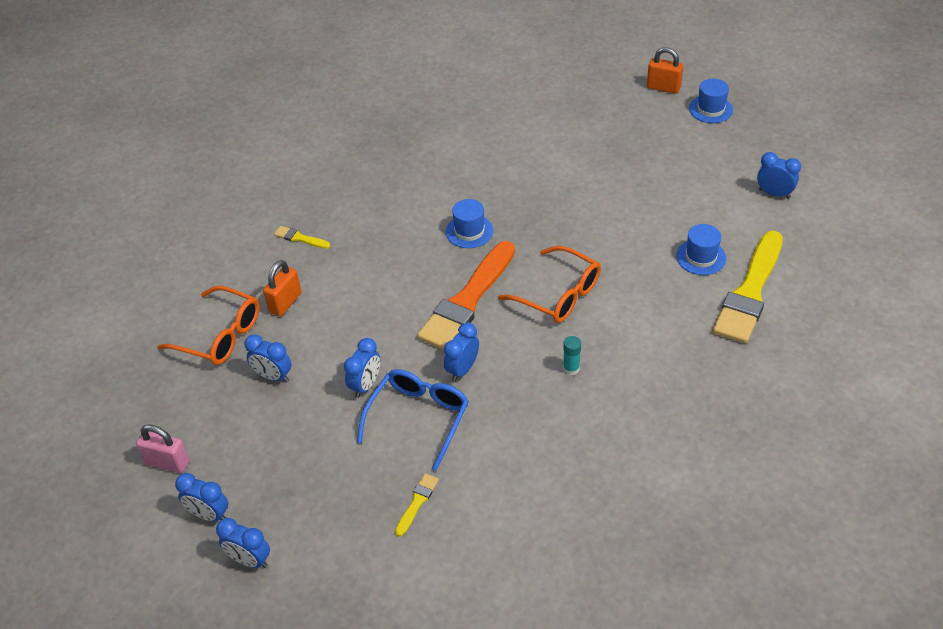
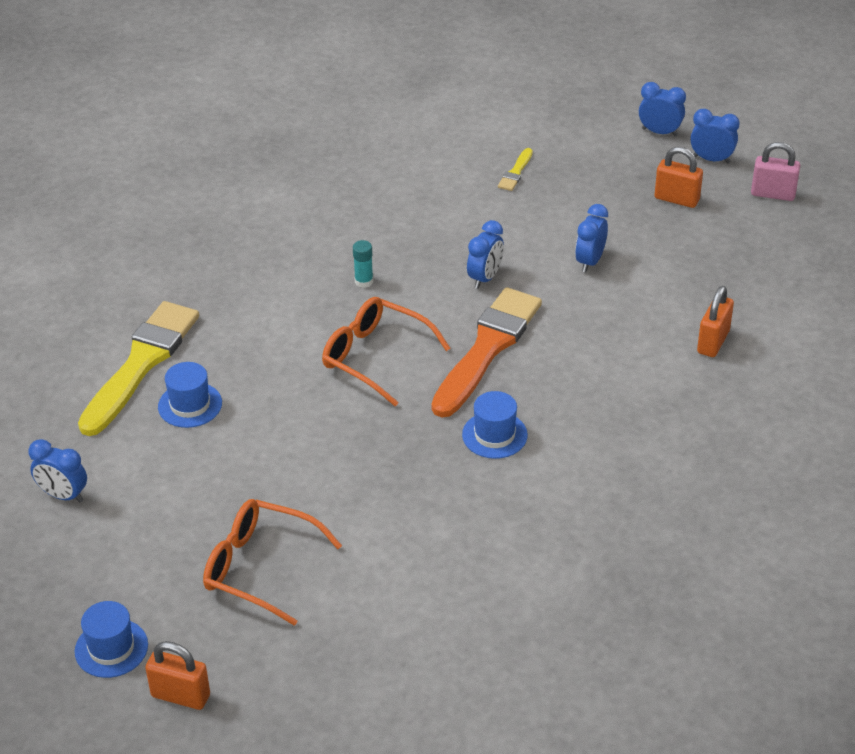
camera: 175 degrees right, 5 degrees down
(220, 335) = (777, 306): orange glasses -> orange glasses (260, 568)
(264, 459) = (676, 199): none -> orange padlock
(273, 376) = (696, 267): blue clock -> none
(300, 238) = (726, 422): yellow brush -> none
(418, 418) = (526, 234): blue glasses -> none

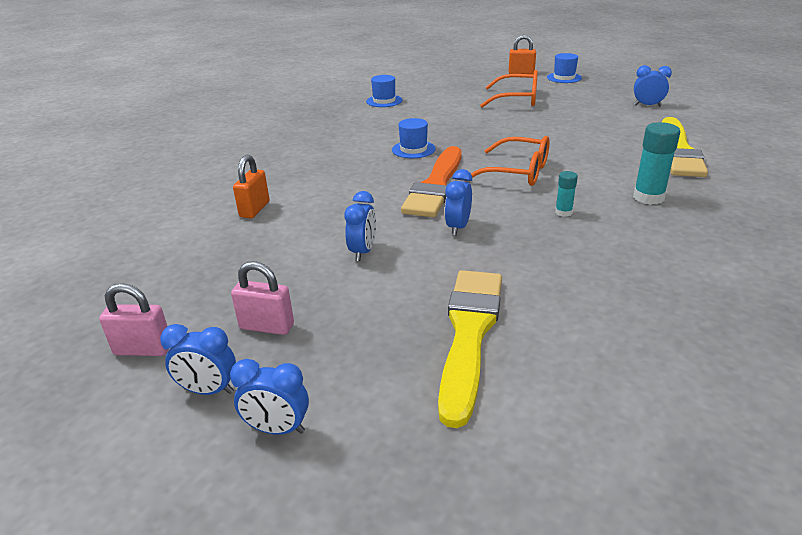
camera: 170 degrees right, 10 degrees down
(190, 405) = (621, 139): blue hat -> blue hat (384, 101)
(257, 288) = (648, 197): none -> turquoise glue stick
(515, 172) = (469, 334): yellow brush -> yellow brush, size x2.42
(676, 199) = (267, 326): orange padlock -> pink padlock

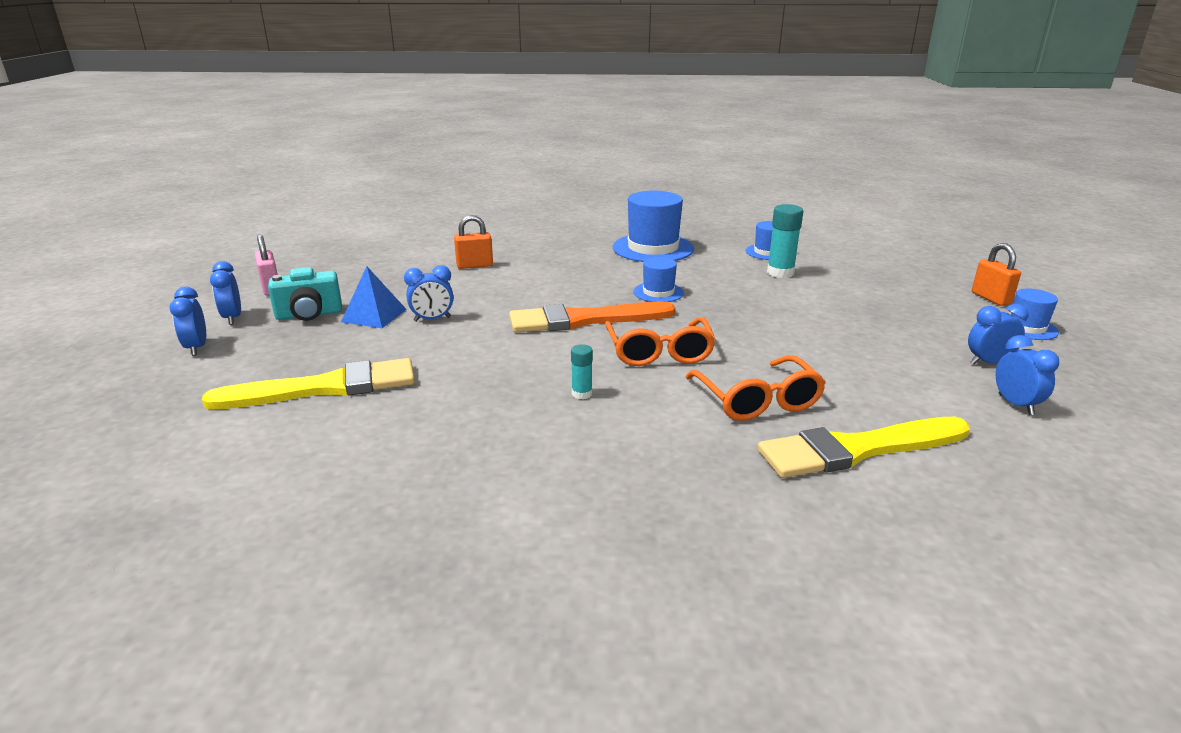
camera: 60 degrees right, 5 degrees down
(267, 326) = (309, 314): pink padlock -> turquoise camera
(317, 283) = (374, 315): none -> blue pyramid
(323, 131) = (653, 248): none -> blue hat
(458, 227) = (504, 347): blue clock -> blue clock (988, 362)
(517, 99) = (886, 313): orange glasses -> orange glasses (757, 400)
(648, 197) = (671, 441): turquoise glue stick -> turquoise glue stick (780, 273)

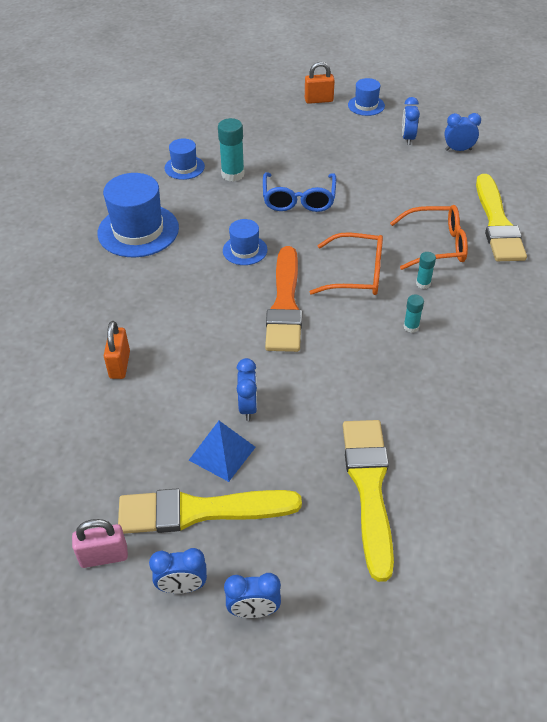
camera: 75 degrees left, 20 degrees up
(309, 314) = (199, 511): turquoise camera -> yellow brush
(669, 396) = (423, 283): none -> turquoise glue stick
(770, 308) = (299, 199): none -> blue glasses

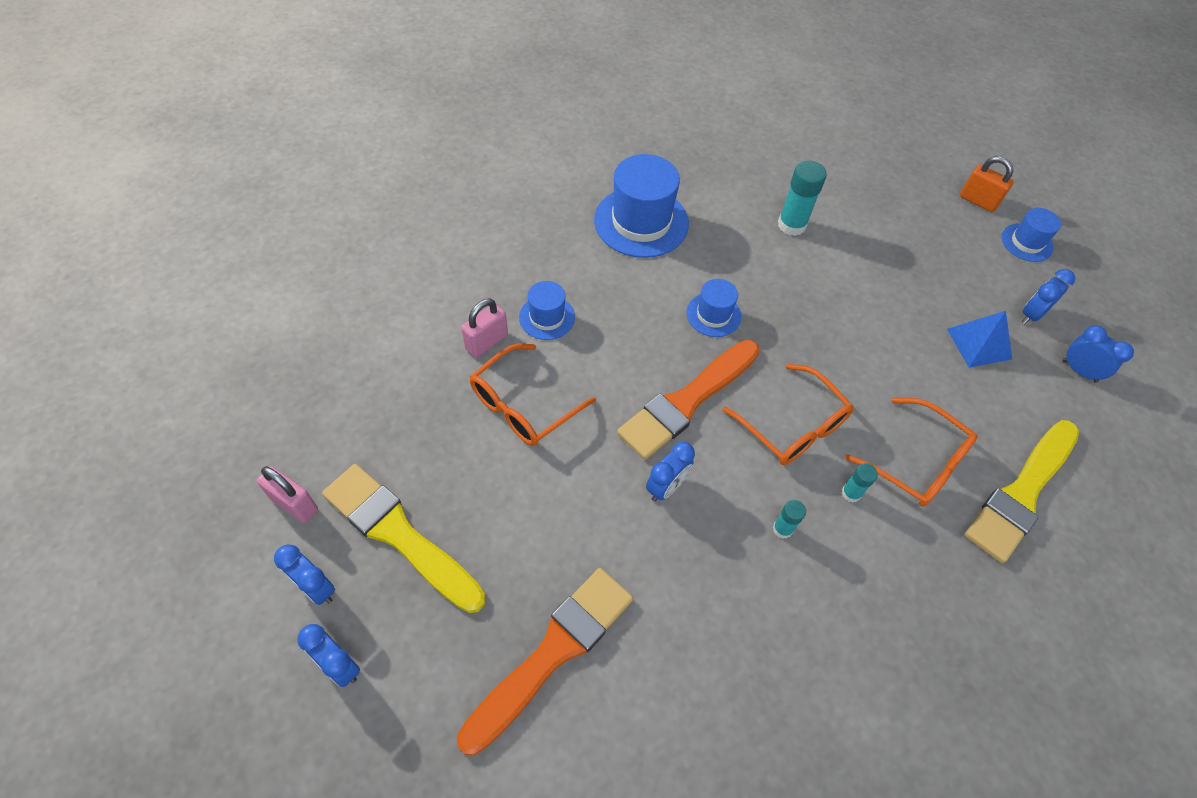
camera: 40 degrees right, 10 degrees up
(120, 365) = (486, 342): orange padlock -> pink padlock
(184, 167) = (753, 185): blue hat -> blue hat (547, 317)
(189, 380) = (523, 405): none -> orange glasses
(222, 453) = (473, 499): blue pyramid -> blue pyramid (979, 344)
(248, 407) = (541, 475): blue clock -> blue clock (666, 487)
(299, 199) = (827, 300): blue glasses -> none
(369, 488) = (553, 652): yellow brush -> orange brush

